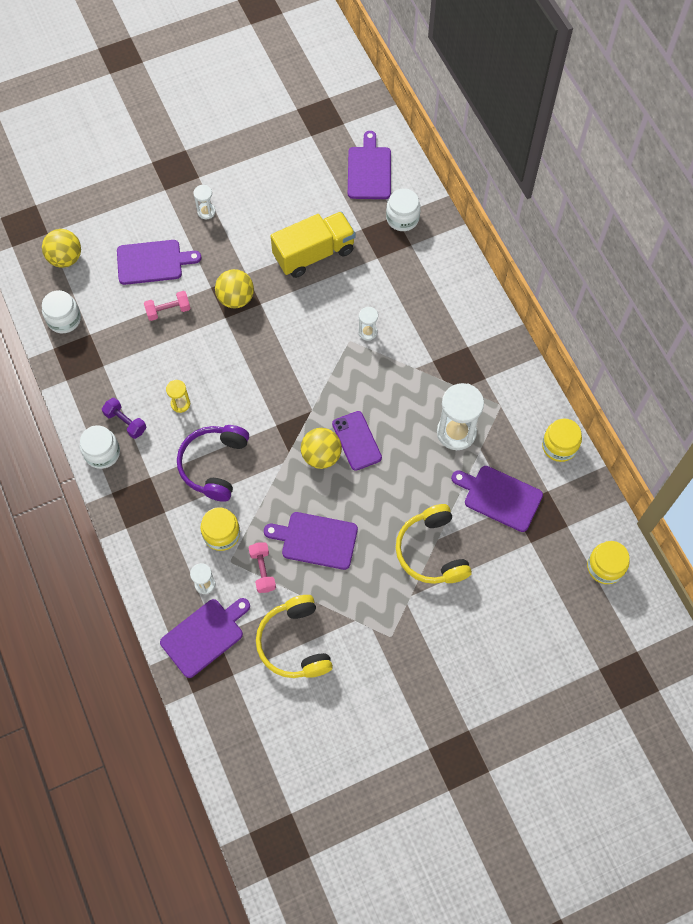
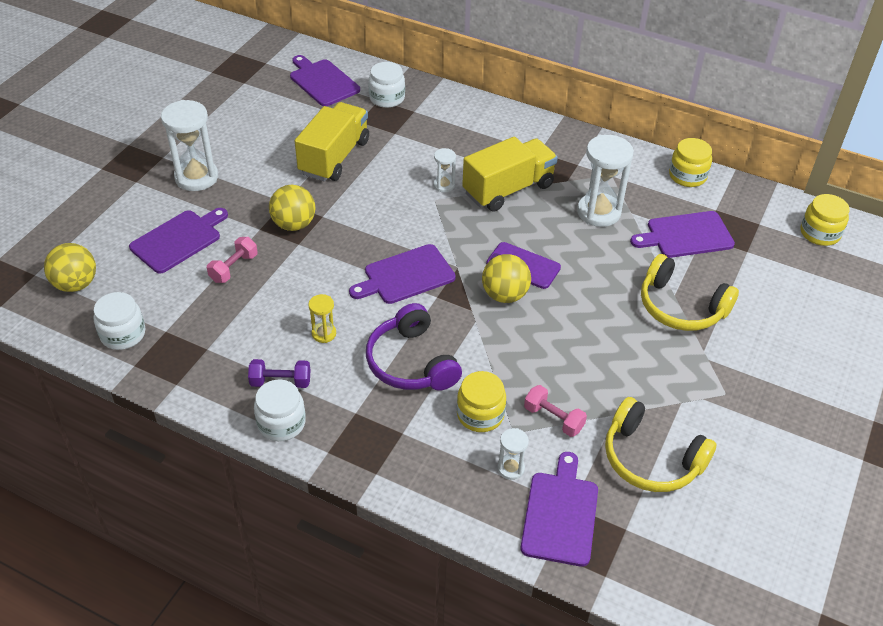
camera: 40 degrees left, 20 degrees down
(206, 212) = (196, 177): white hourglass -> white hourglass, size x2.01
(316, 540) = (574, 362): purple cutting board -> purple cutting board (406, 276)
(410, 367) = (508, 189): none -> yellow truck

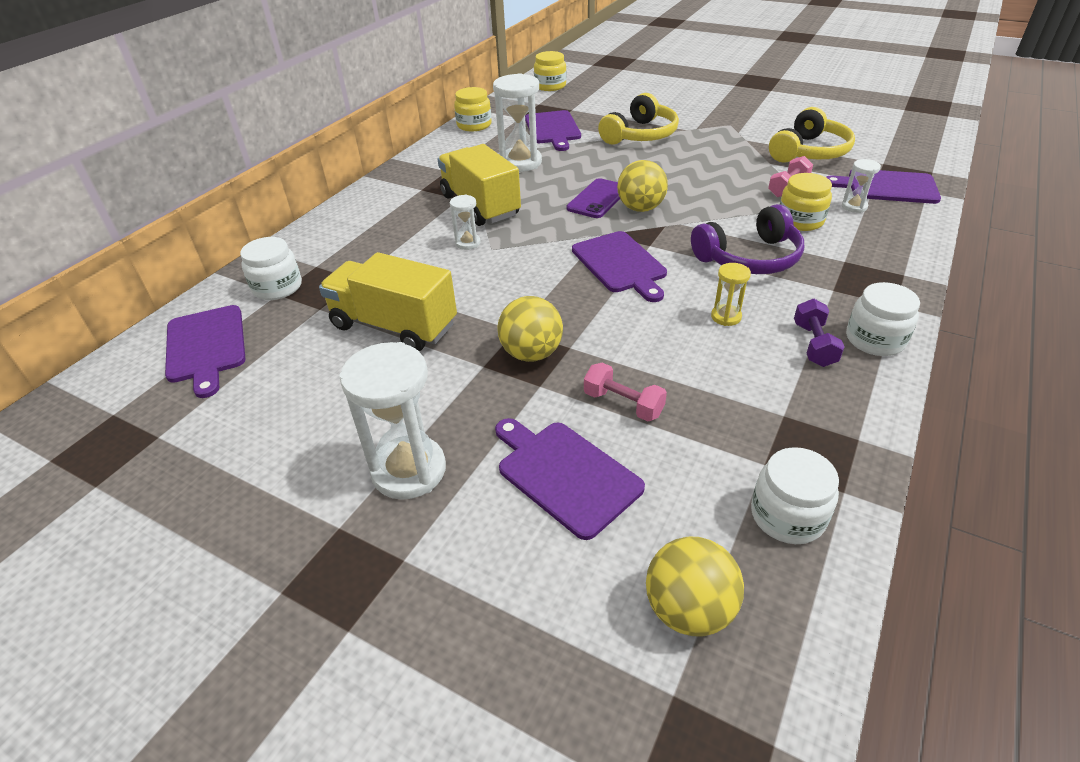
camera: 85 degrees left, 5 degrees down
(322, 82) = (206, 346): purple cutting board -> purple cutting board turned 75 degrees counterclockwise

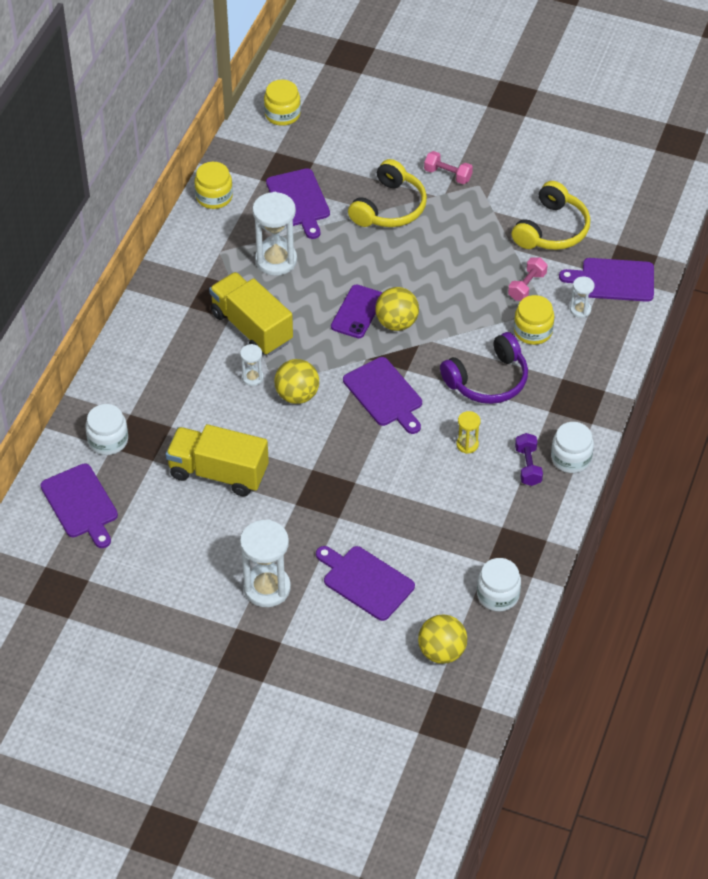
camera: 10 degrees left, 10 degrees up
(531, 353) = (328, 490): yellow ball -> yellow ball (297, 395)
(623, 404) = (397, 527): pink dumbbell -> pink dumbbell (447, 175)

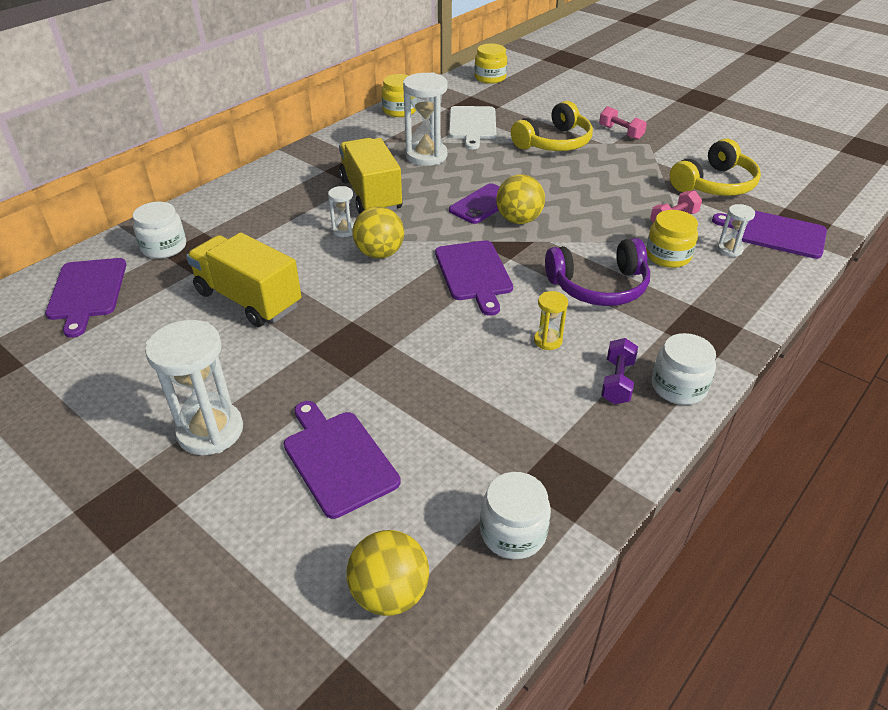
camera: 20 degrees right, 10 degrees down
(299, 201) = (472, 125): purple cutting board -> white cutting board

